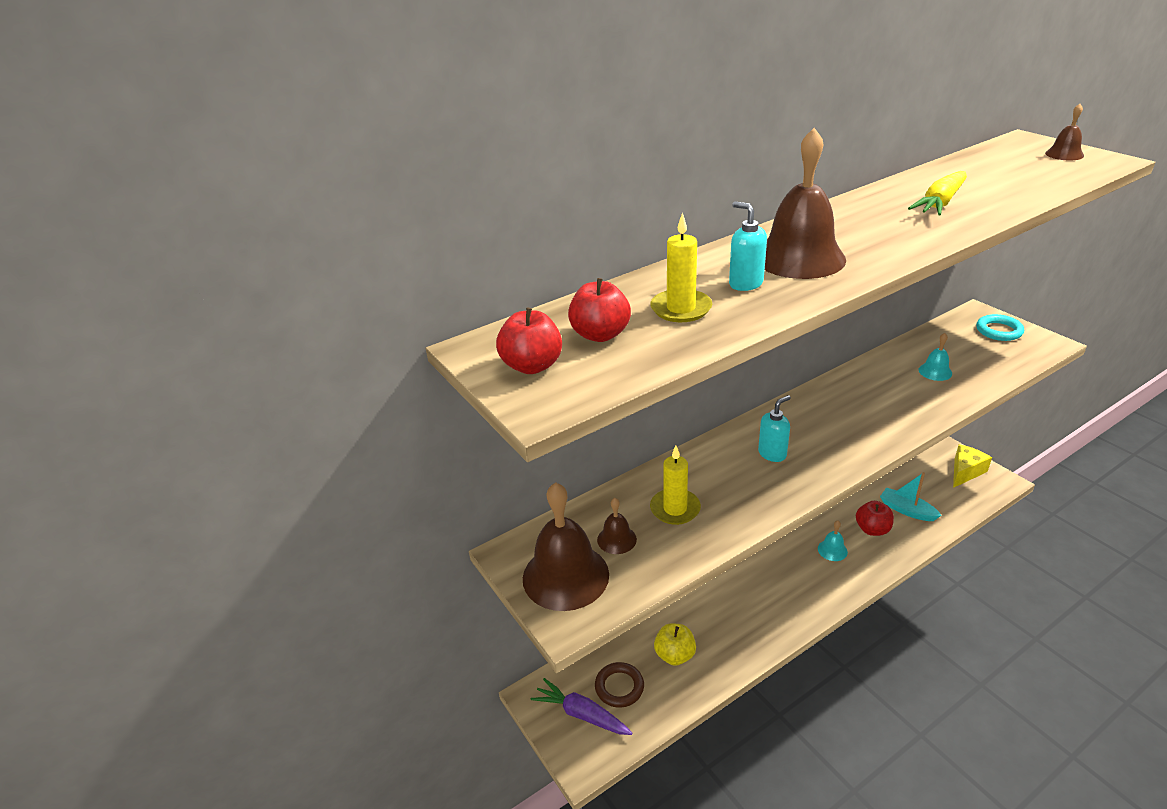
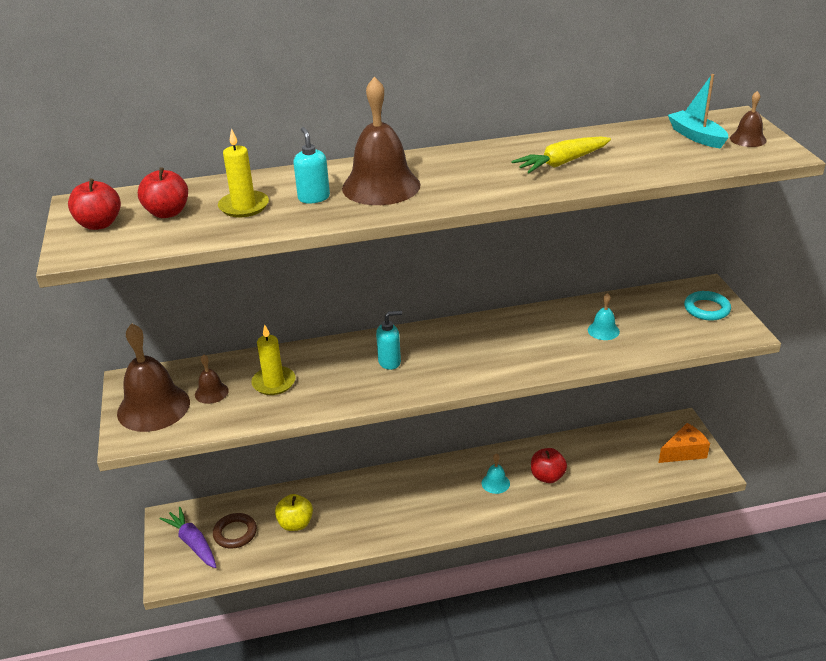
camera: 20 degrees right, 0 degrees up
(907, 510) = (595, 469): turquoise boat -> turquoise boat (696, 136)
(965, 472) = (684, 452): yellow cheese -> orange cheese

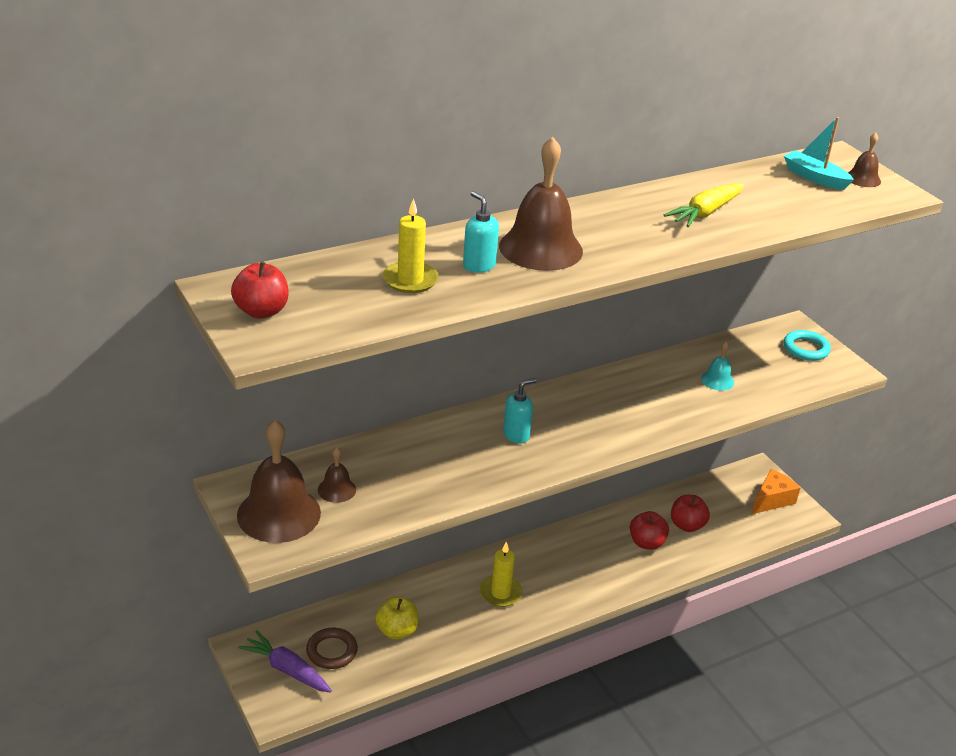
camera: 20 degrees left, 0 degrees up
(167, 213) = (330, 293): red apple -> red apple (687, 525)
(274, 383) = (402, 471): yellow candle -> yellow candle (500, 593)
(495, 483) = (596, 557): turquoise bell -> none

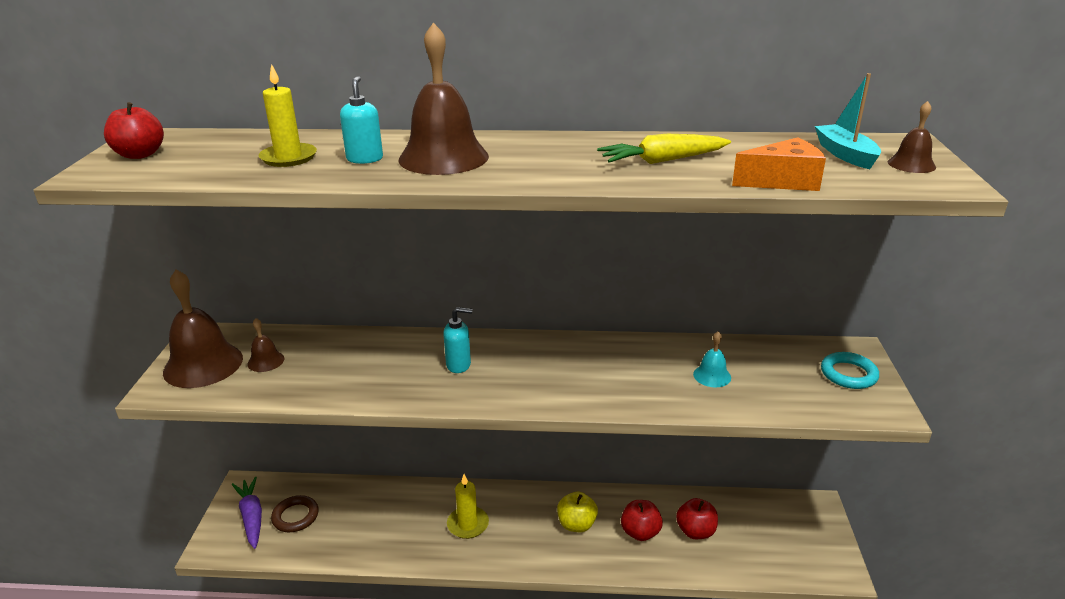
camera: 35 degrees right, 5 degrees down
(397, 631) = (357, 521): yellow apple -> yellow apple (576, 524)
(772, 500) = (810, 540): orange cheese -> orange cheese (783, 181)

